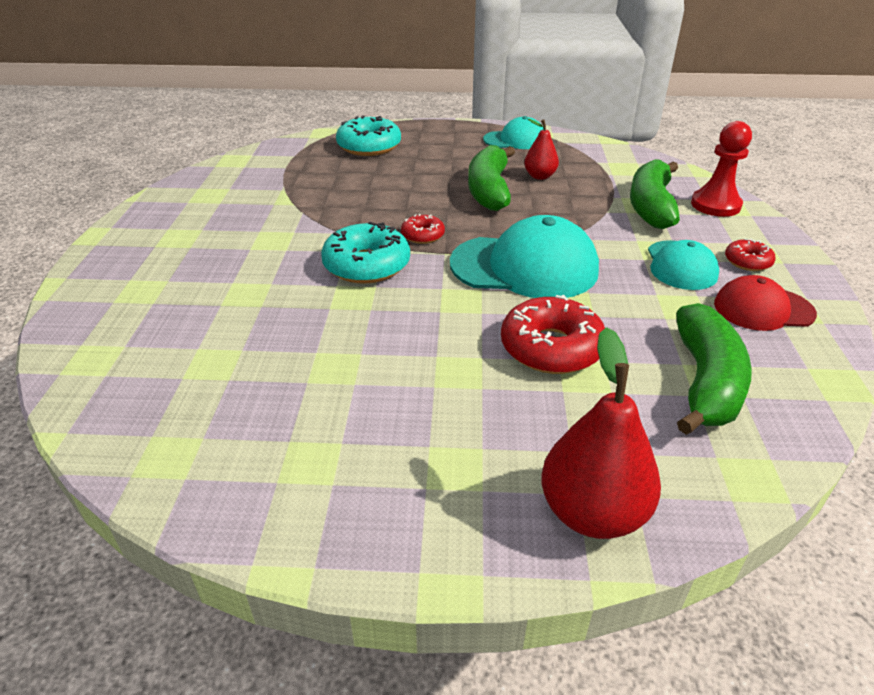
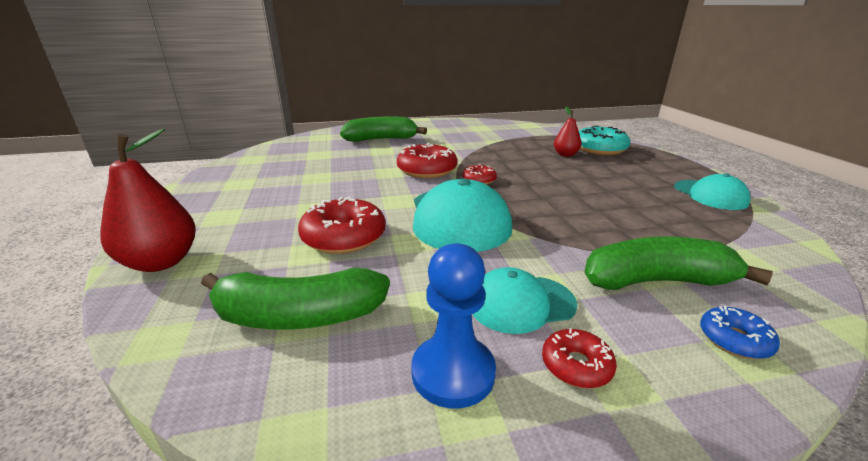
camera: 75 degrees right, 10 degrees down
(367, 265) = (427, 170): turquoise donut -> red donut
(489, 190) = (581, 194): green banana -> green banana (381, 139)
(540, 176) = (642, 212): red pear -> red pear (565, 155)
(715, 205) = (734, 340): red pawn -> blue donut
(763, 309) = (453, 372): red cap -> blue pawn

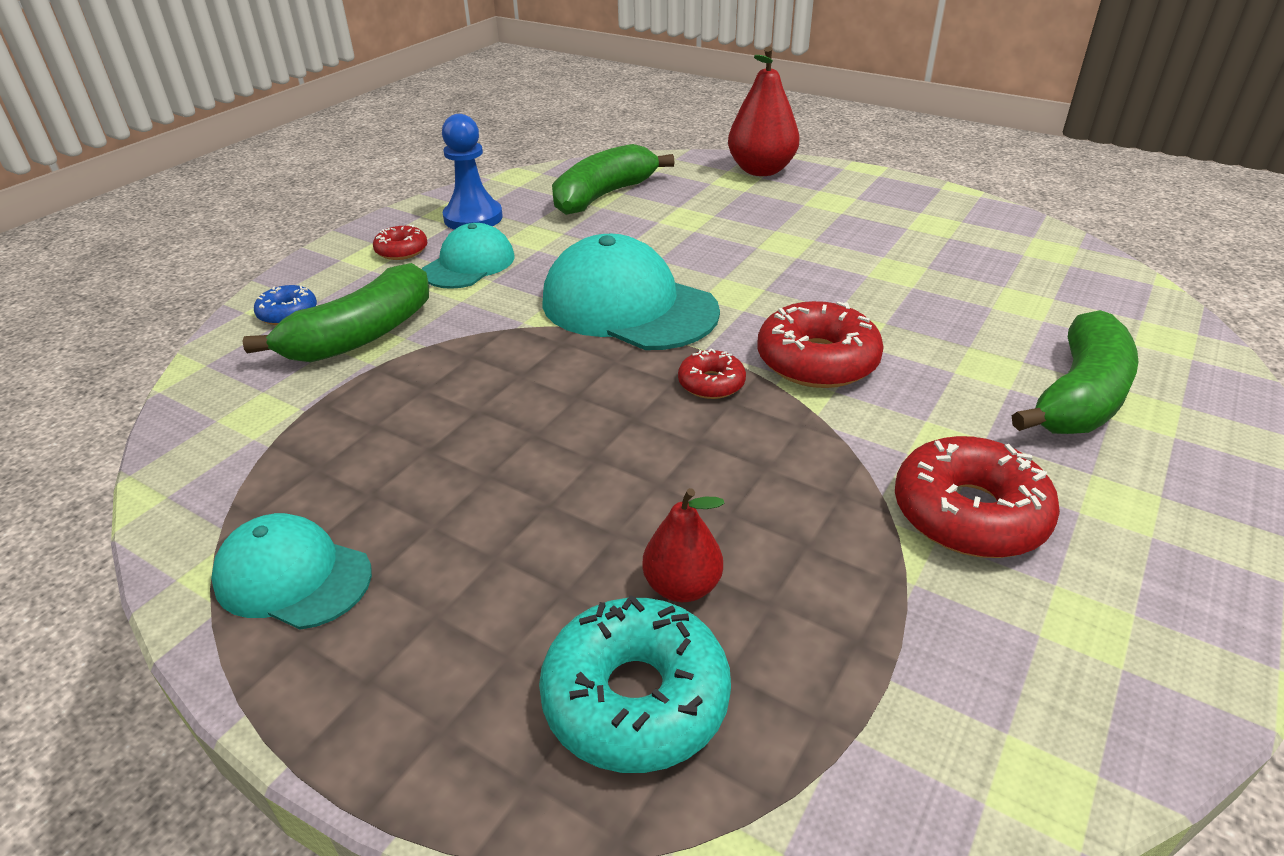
camera: 135 degrees right, 10 degrees up
(344, 237) = (690, 238): red donut -> red donut (969, 513)

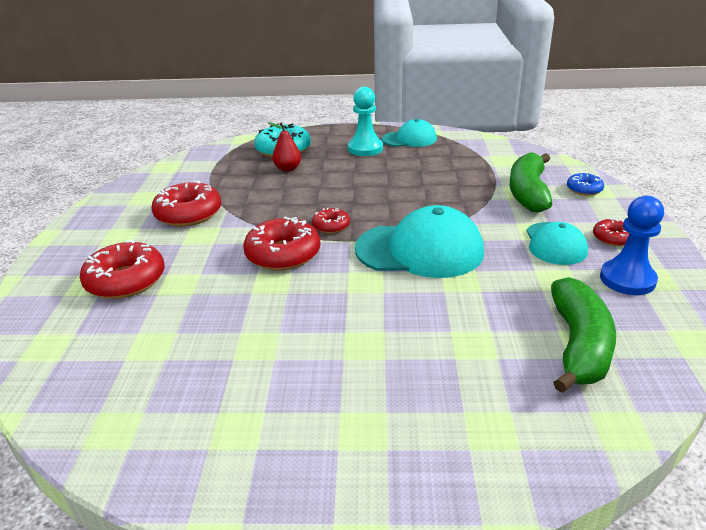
camera: 150 degrees right, 5 degrees down
(433, 586) = (365, 148): none -> turquoise pawn
(761, 170) = (482, 465): red pear -> none
(1079, 397) = (126, 280): green banana -> red donut

